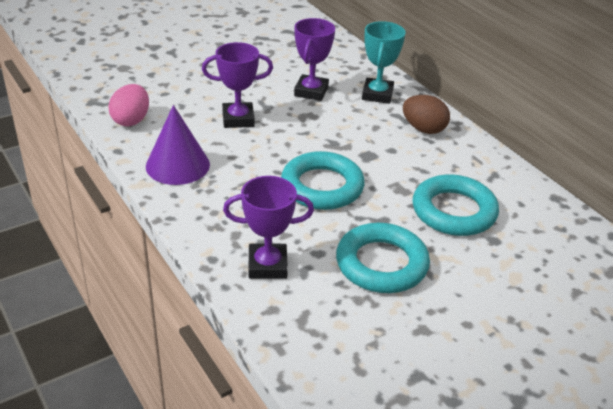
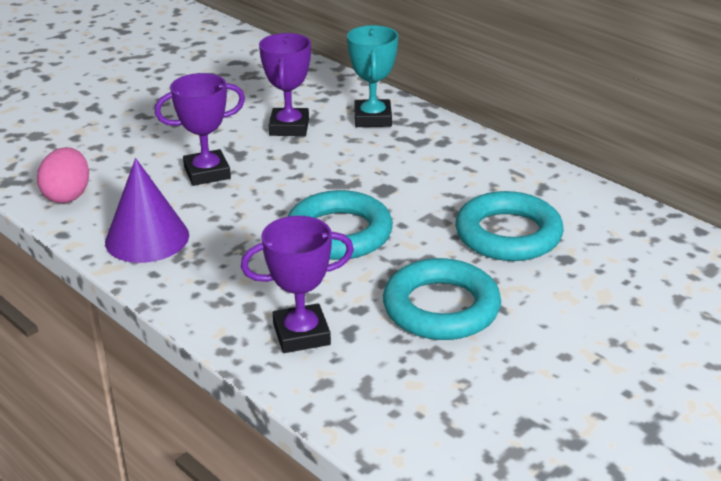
camera: 10 degrees left, 5 degrees down
(423, 129) = (442, 149): brown egg -> none

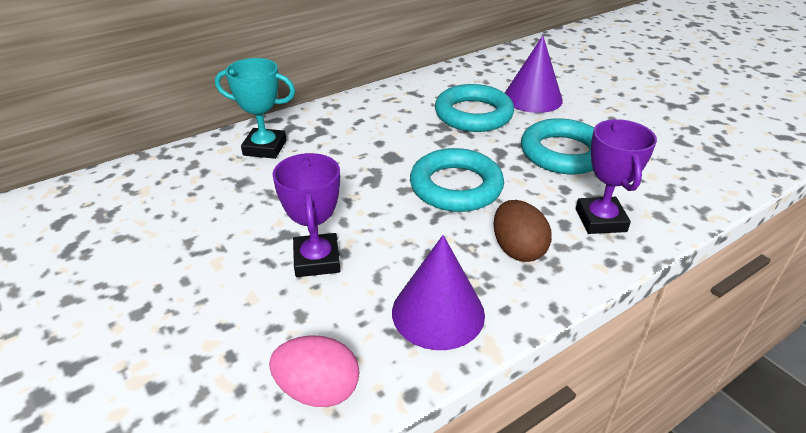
camera: 80 degrees left, 5 degrees up
(238, 277) = (517, 249): none -> brown egg
(289, 127) = (250, 197): purple trophy -> none
(584, 281) = (532, 98): none -> purple cone

